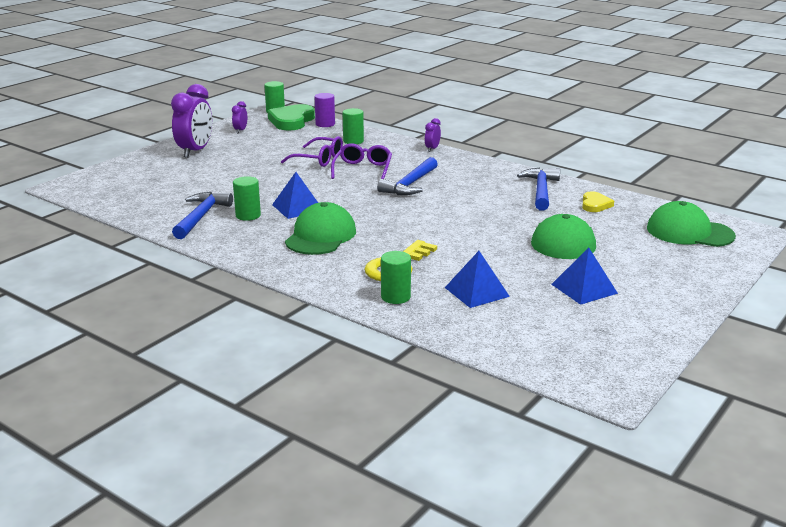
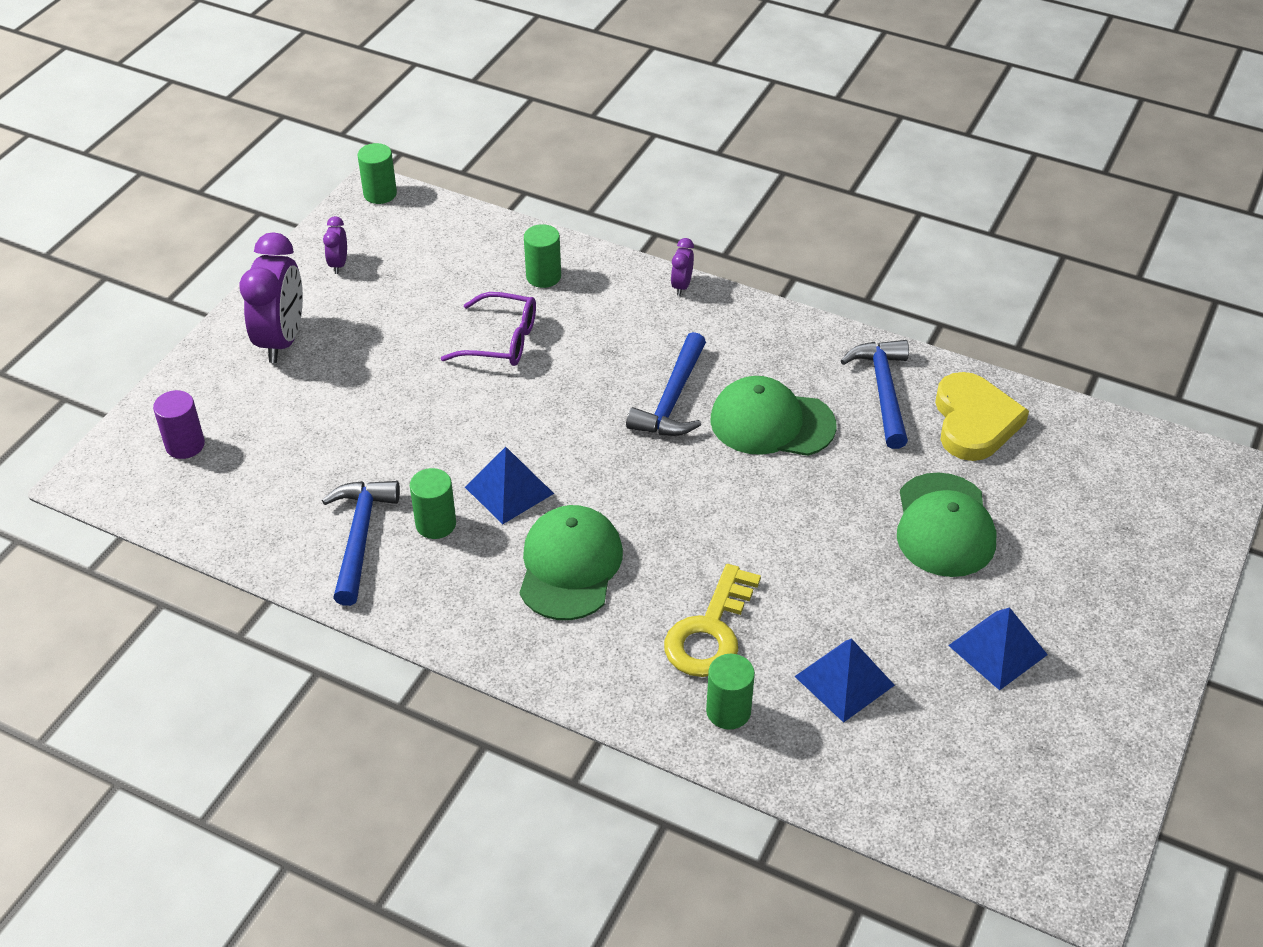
camera: 10 degrees left, 20 degrees up
(291, 121) = (418, 223): green heart -> none
(325, 124) = (480, 227): purple cylinder -> purple cylinder (185, 445)
(363, 169) = (583, 363): purple glasses -> none
(595, 204) = (974, 421): yellow heart -> yellow heart, size x1.81
(689, 232) = (1126, 480): green cap -> green cap (771, 423)

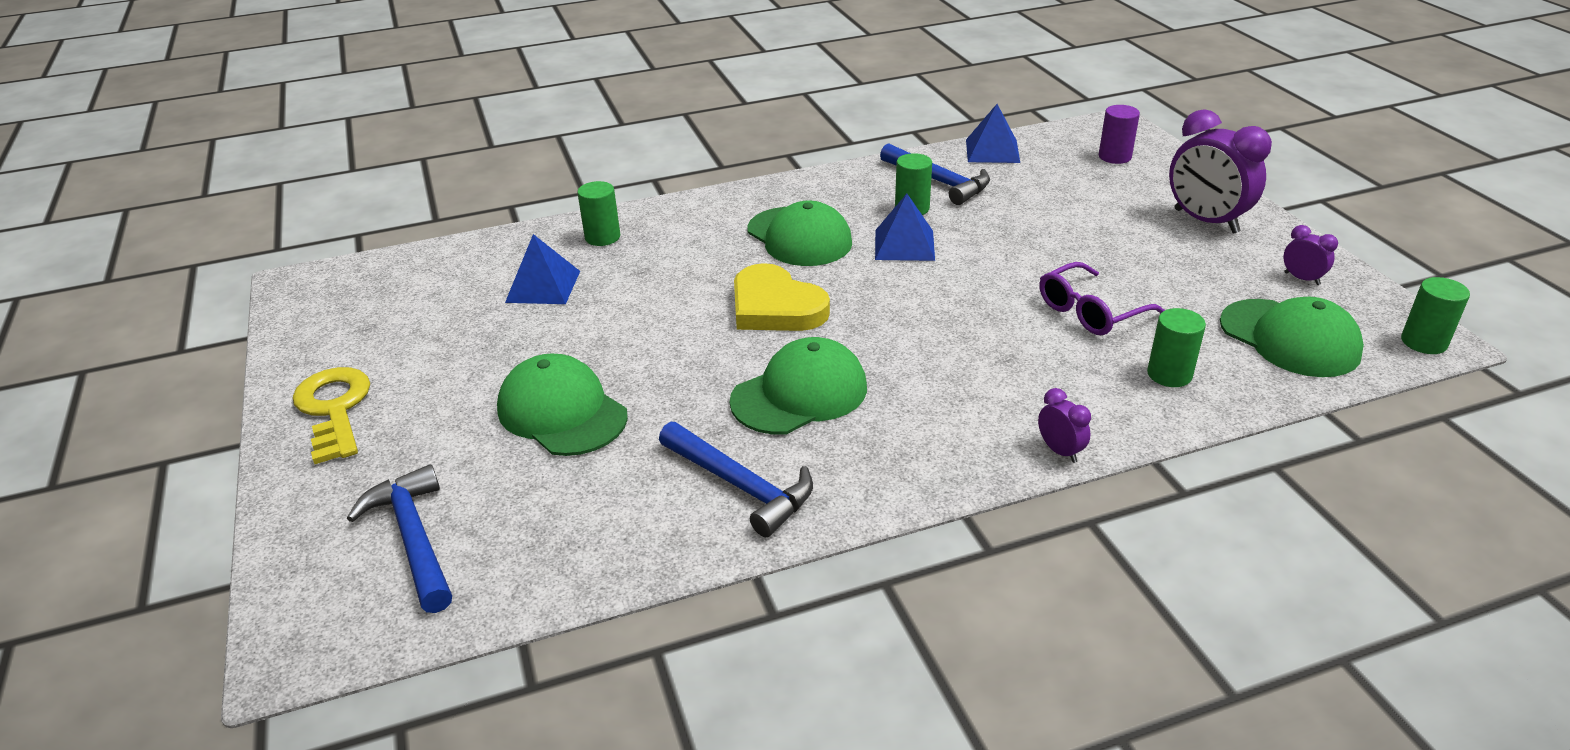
camera: 135 degrees right, 10 degrees down
(437, 244) = (1289, 338): none -> green cap
(672, 400) = (900, 358): blue hammer -> blue hammer (414, 538)
(710, 632) = (663, 259): yellow key -> yellow key (334, 409)
(974, 421) = (620, 517): yellow heart -> yellow heart (775, 307)
(997, 650) = (442, 360): blue pyramid -> blue pyramid (992, 151)

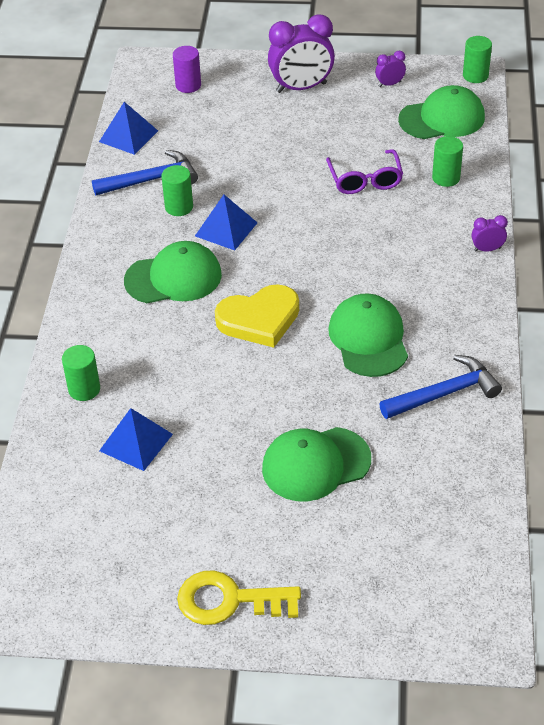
camera: 65 degrees left, 10 degrees up
(414, 538) = (410, 568): blue hammer -> none

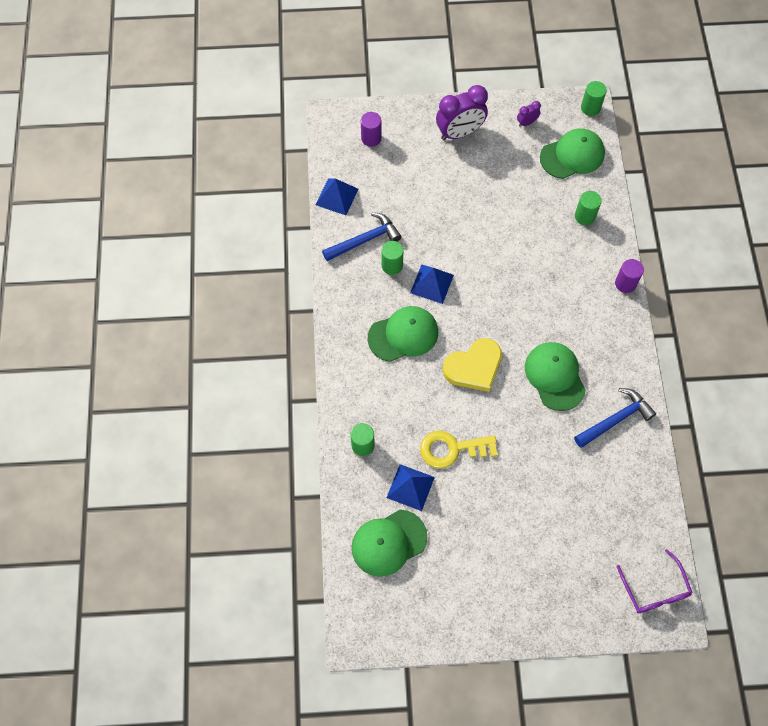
camera: 10 degrees left, 20 degrees up
(229, 600) = (502, 609): yellow key -> yellow key (452, 449)
(315, 464) = (538, 491): green cap -> green cap (388, 543)
(365, 180) = (525, 224): purple glasses -> purple glasses (654, 589)
(487, 249) = (625, 283): purple clock -> purple cylinder

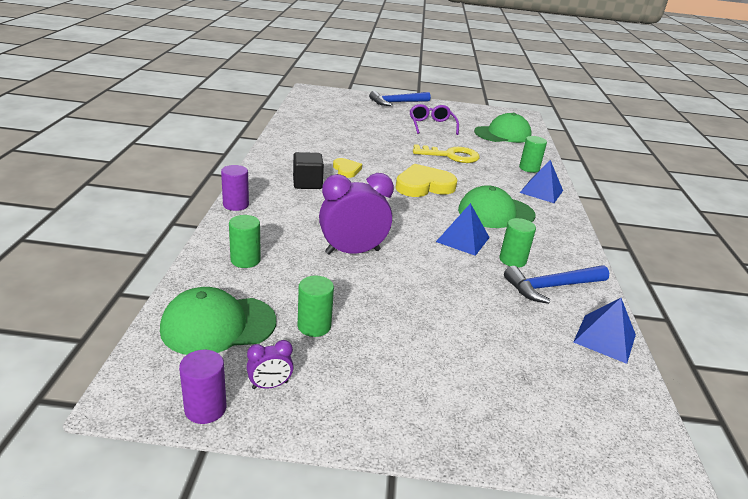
camera: 175 degrees left, 35 degrees down
(371, 138) = (565, 410): purple cylinder -> purple cylinder (205, 408)
(410, 487) = (486, 148): blue pyramid -> blue pyramid (541, 191)
(459, 133) = (400, 390): purple clock -> purple clock (352, 252)
(555, 376) = (346, 170): green cap -> yellow heart
(582, 338) = (307, 183): none -> black cube
(590, 108) = (134, 389): green cylinder -> green cylinder (314, 326)
(616, 419) = (303, 145): blue hammer -> blue hammer (396, 103)
(654, 589) = (318, 97): purple glasses -> purple glasses (431, 125)

